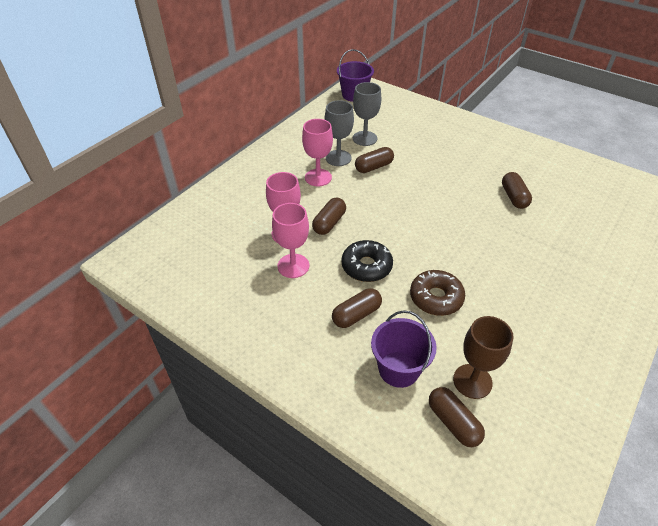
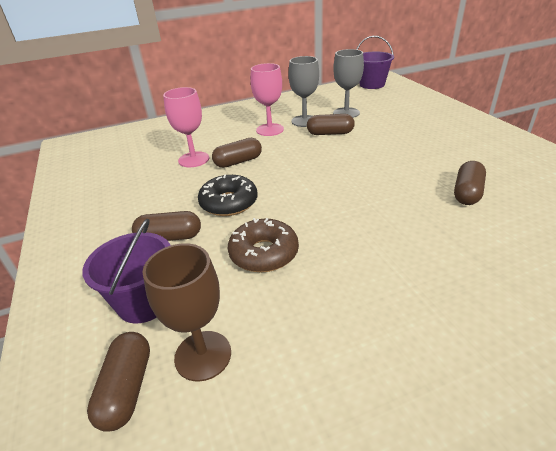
camera: 35 degrees right, 10 degrees down
(293, 266) = (169, 182): pink goblet -> none

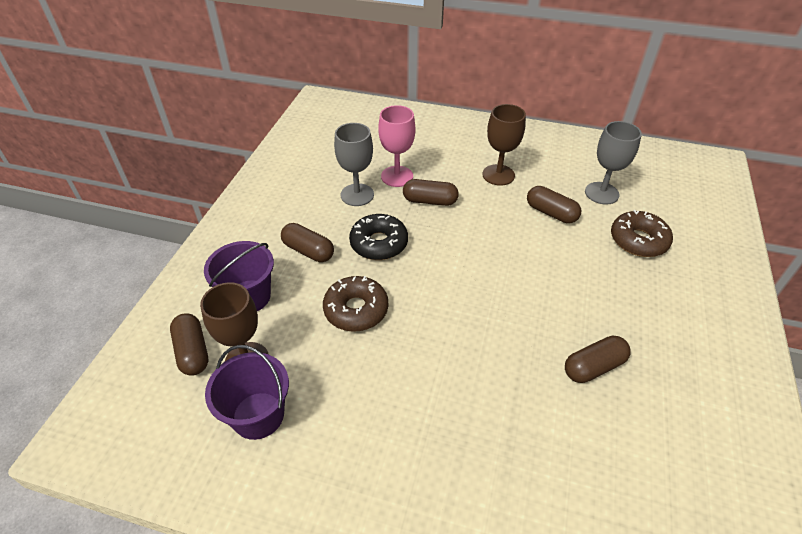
camera: 35 degrees right, 10 degrees up
(127, 389) = (193, 351): brown capsule -> brown capsule turned 60 degrees counterclockwise
(270, 130) = (498, 175): pink goblet -> brown goblet
(304, 121) = (545, 181): grey goblet -> grey goblet (357, 195)
(372, 84) = (687, 163): purple bucket -> purple bucket (258, 415)
(397, 124) = (638, 240): none -> brown donut

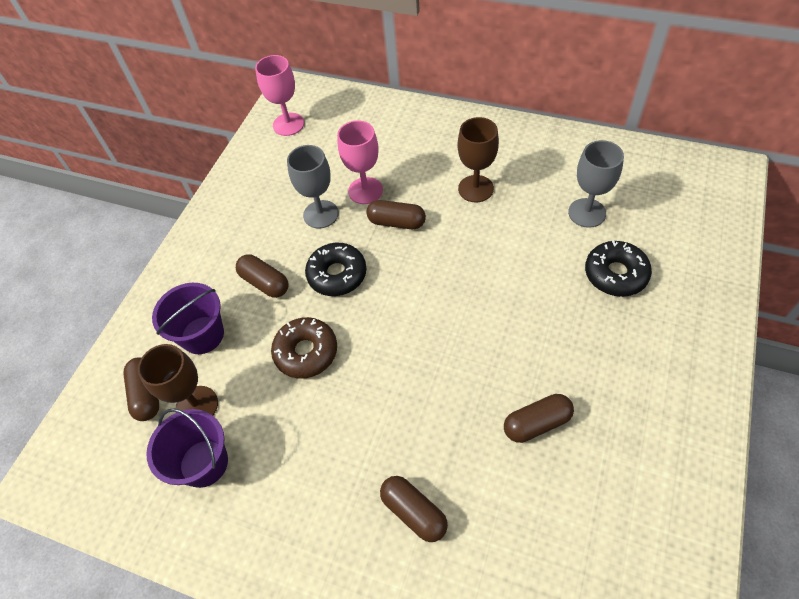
camera: 10 degrees right, 10 degrees up
(318, 126) = (288, 124): none -> pink goblet
(551, 213) = (525, 238): brown capsule -> brown capsule (414, 512)
(638, 240) = (615, 274): brown donut -> black donut

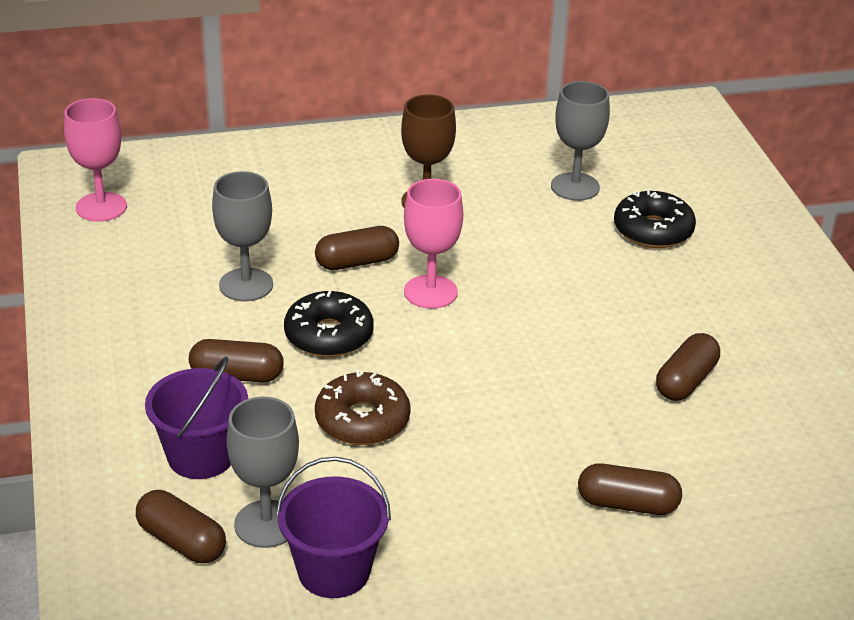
camera: 40 degrees left, 20 degrees down
(197, 405) = (266, 524): brown goblet -> grey goblet
(365, 191) = (284, 244): pink goblet -> pink goblet (430, 292)

